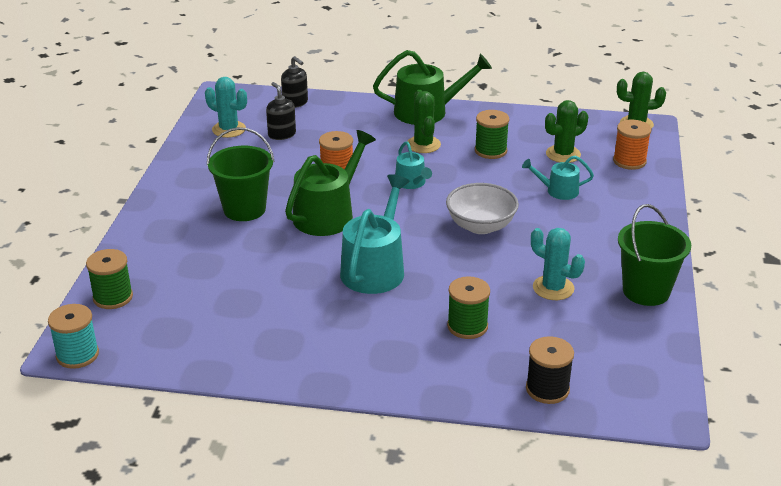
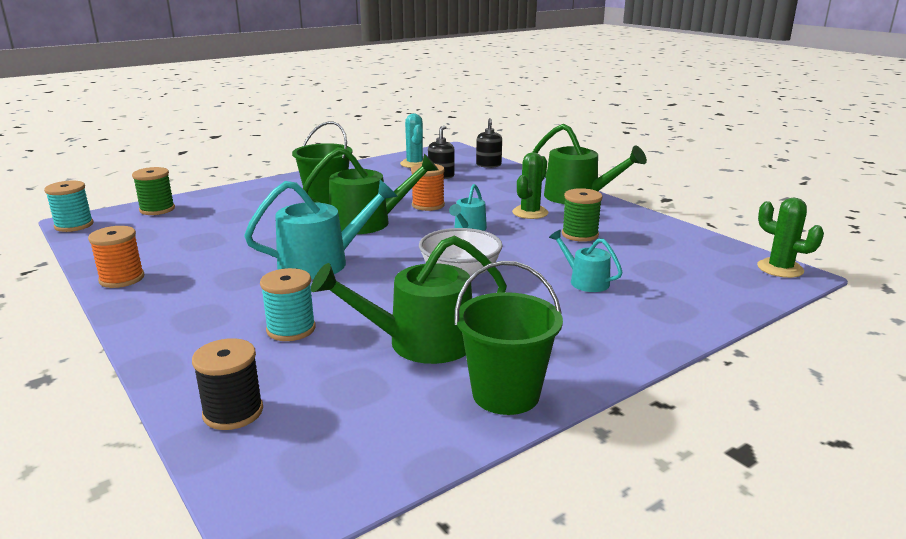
camera: 45 degrees right, 10 degrees down
(467, 326) = (291, 329): green spool -> turquoise spool
(553, 288) = (421, 342): turquoise cactus -> green watering can
(563, 154) = (646, 260): green cactus -> none
(629, 161) = (712, 290): orange spool -> orange spool (122, 279)

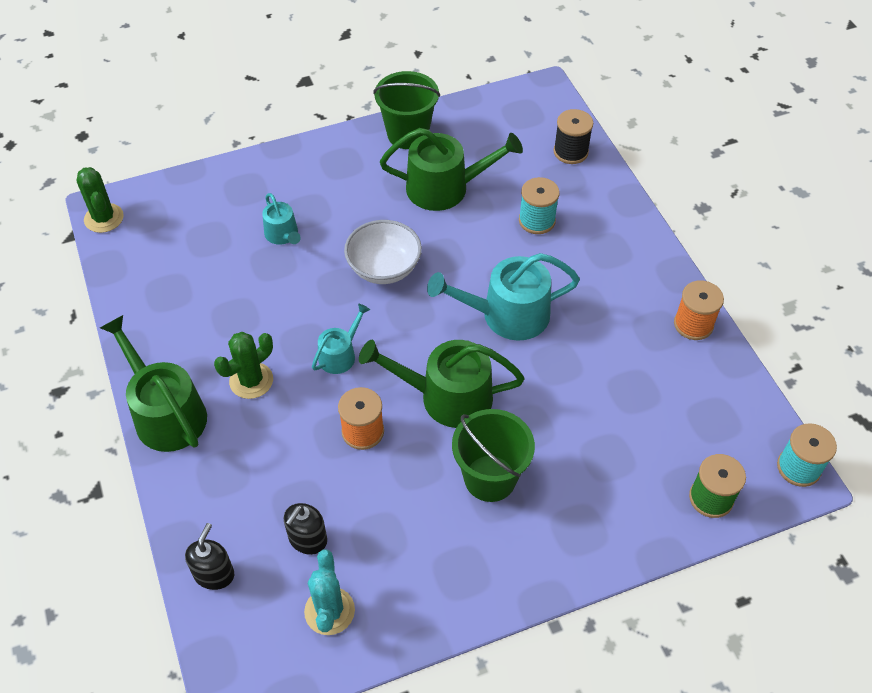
camera: 165 degrees left, 30 degrees up
(580, 235) = (231, 316): green spool -> none

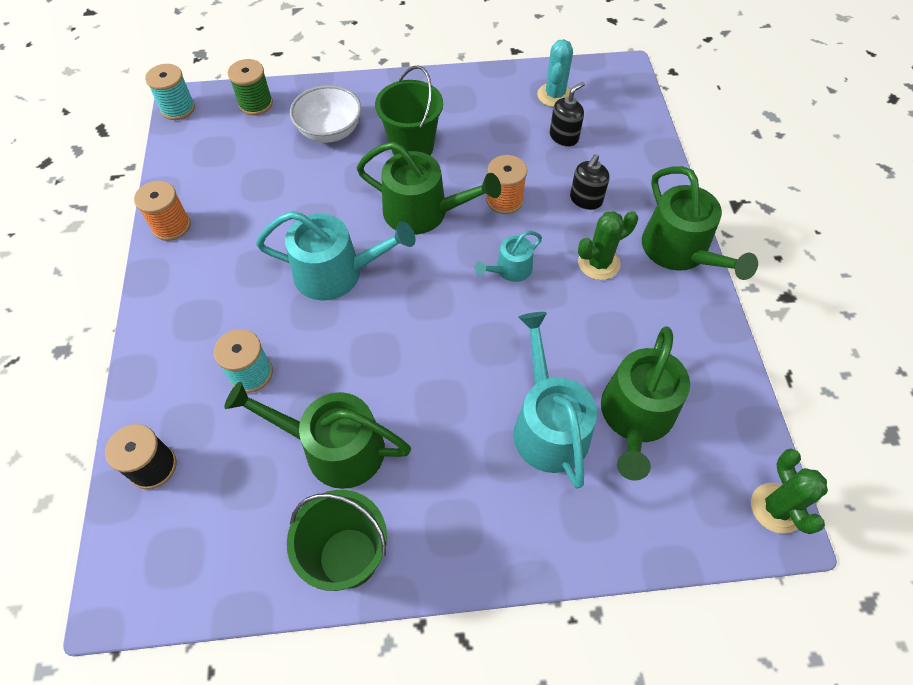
camera: 165 degrees left, 5 degrees up
(211, 255) = (636, 416): none -> green watering can
(214, 574) = (636, 130): black soap dispenser -> black soap dispenser (585, 200)
(283, 235) = (548, 425): turquoise watering can -> turquoise watering can, size x1.85
(384, 268) = (442, 353): white bowl -> white bowl (330, 131)

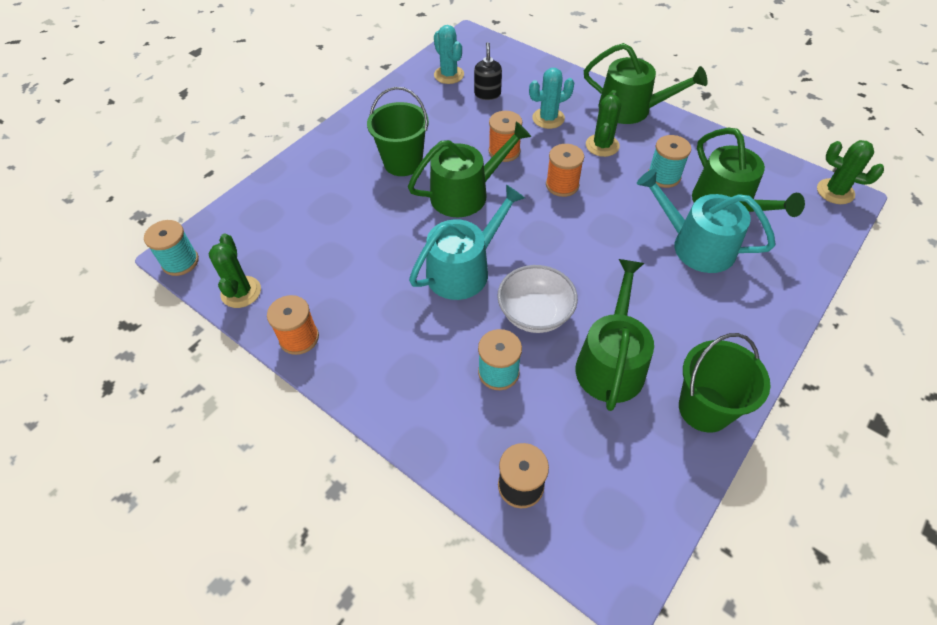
camera: 45 degrees left, 5 degrees down
(182, 161) = (241, 292): none -> green cactus
(256, 104) = (244, 215): green spool -> none
(330, 131) = (330, 193): white bowl -> white bowl (535, 314)
(334, 448) = (611, 362): green watering can -> green watering can turned 135 degrees clockwise
(510, 269) = (562, 185): turquoise watering can -> orange spool
(585, 200) = (548, 118): black soap dispenser -> turquoise cactus
(614, 339) = (664, 176): none -> turquoise spool

